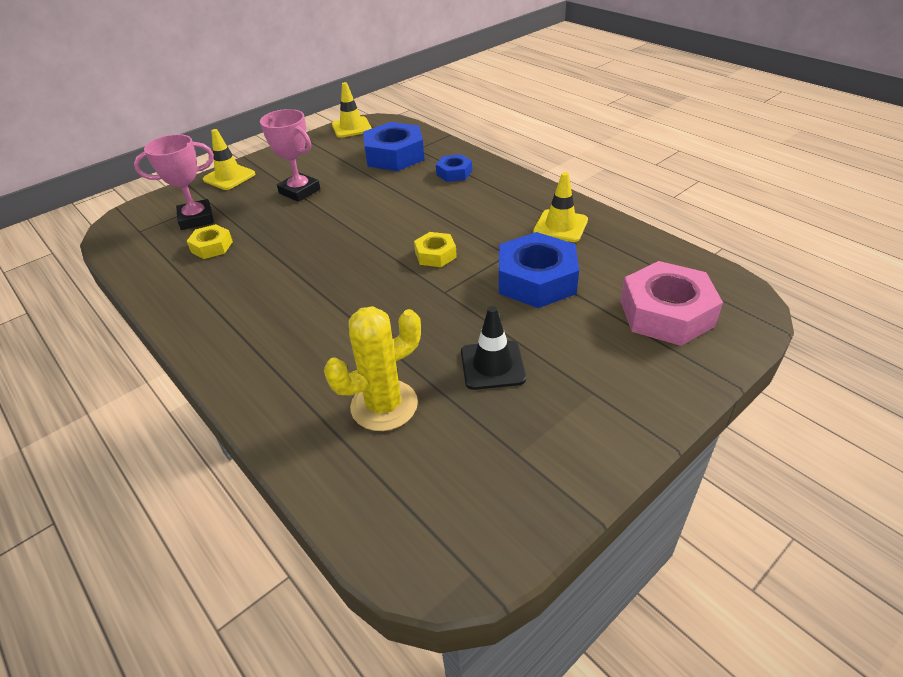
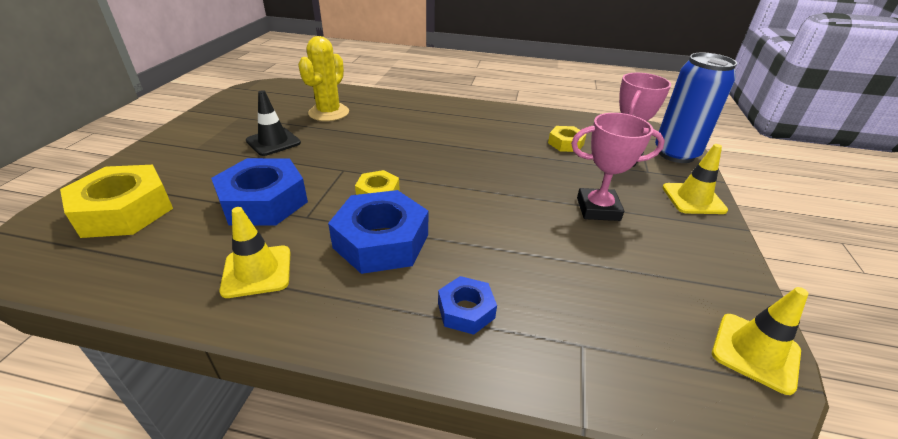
camera: 140 degrees right, 5 degrees down
(156, 206) = (676, 154): none -> blue can
(394, 155) = (590, 311): blue nut -> blue nut (381, 241)
(666, 313) = (125, 211): pink nut -> yellow nut

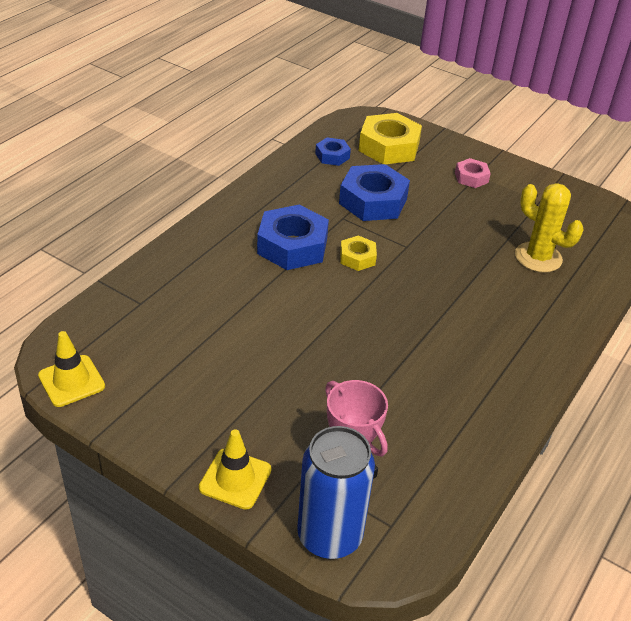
camera: 110 degrees right, 5 degrees up
(201, 150) = (471, 177): none -> pink nut
(257, 271) = (292, 192): yellow traffic cone -> none
(273, 142) = (475, 215): black traffic cone -> none
(466, 310) = (201, 265): blue nut -> blue nut (332, 156)
(566, 143) = (399, 430): yellow nut -> none
(598, 209) = (262, 387): pink trophy -> none

